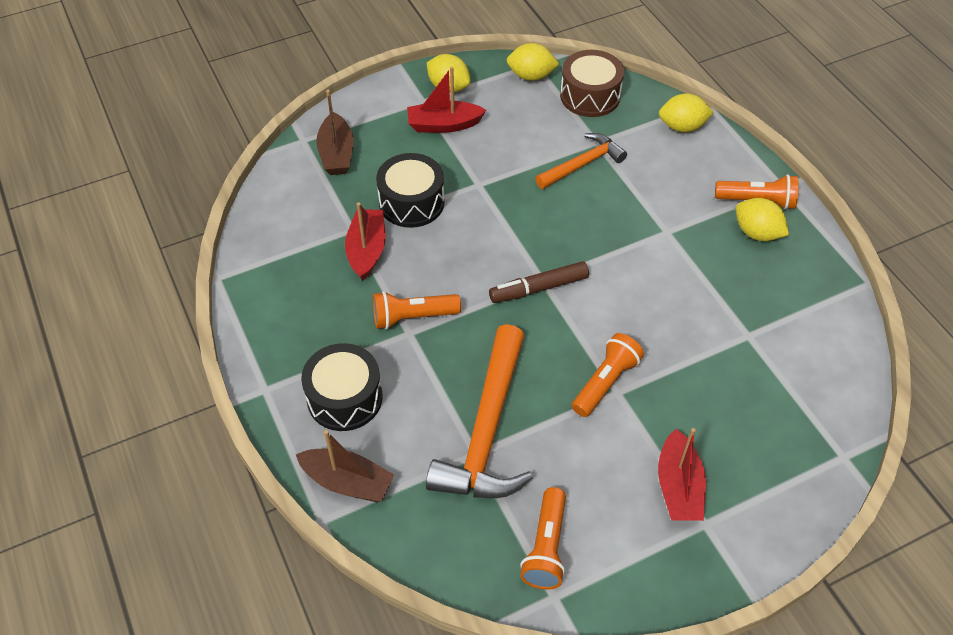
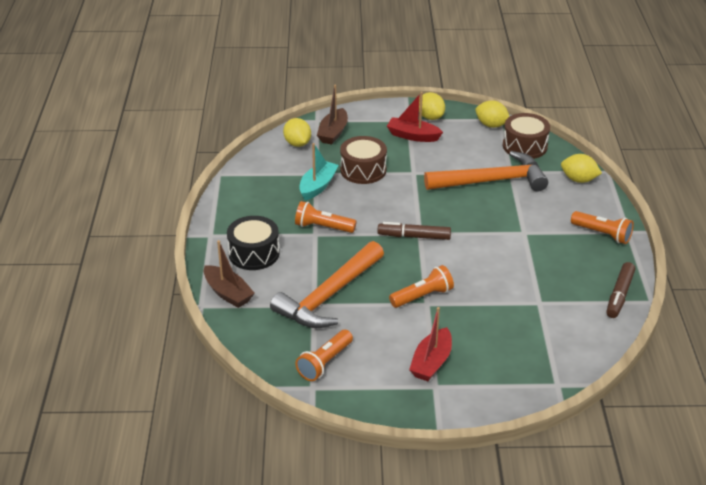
camera: 25 degrees right, 15 degrees down
(367, 250) = (318, 186): red boat -> turquoise boat
(411, 202) = (363, 170): black drum -> brown drum
(583, 164) = (492, 181): orange hammer -> orange hammer, size x1.69
(757, 233) = (588, 251): yellow lemon -> yellow lemon (297, 143)
(830, 287) = (619, 295): none -> brown marker

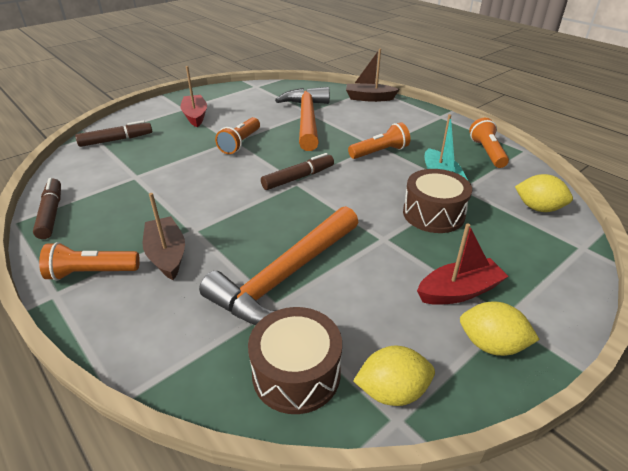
camera: 140 degrees right, 0 degrees up
(254, 253) = (394, 119): black drum -> none
(325, 363) = (263, 95): orange flashlight -> orange flashlight (487, 152)
(333, 133) = (537, 240): brown boat -> brown boat (167, 255)
(535, 364) = (116, 140): none -> brown marker
(578, 180) = (163, 349): yellow lemon -> none

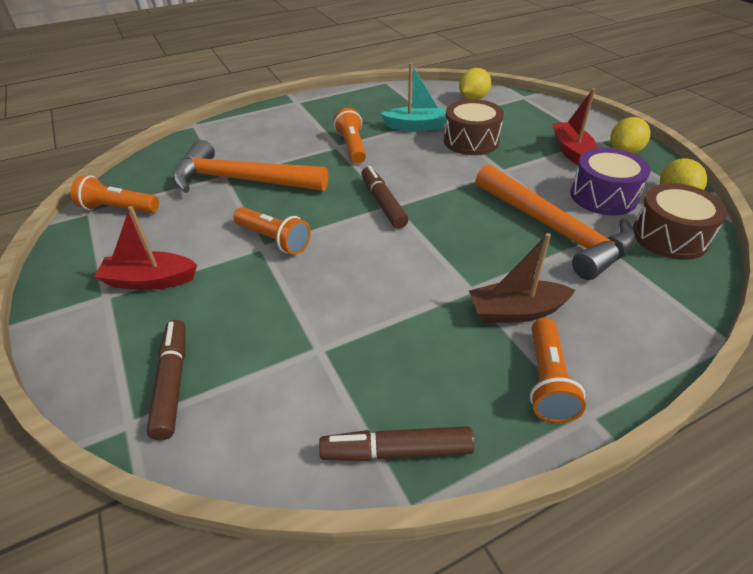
camera: 75 degrees left, 5 degrees up
(364, 316) = (603, 196): none -> purple drum
(369, 98) = (218, 131): brown boat -> none
(487, 152) = (380, 97): orange flashlight -> orange flashlight (118, 209)

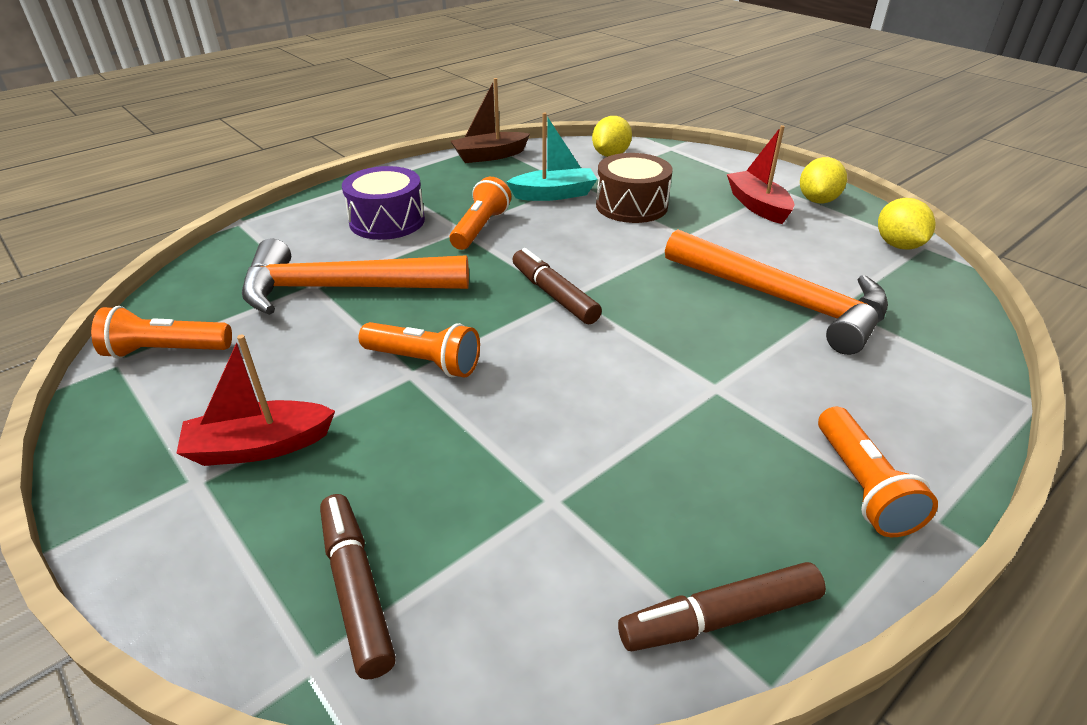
camera: 15 degrees left, 5 degrees down
(352, 147) = (480, 228): orange flashlight -> orange flashlight turned 45 degrees clockwise
(516, 311) = (784, 406): brown boat -> brown boat (489, 156)
(603, 196) = (819, 254): purple drum -> purple drum (387, 221)
(669, 236) = (914, 291): brown drum -> none

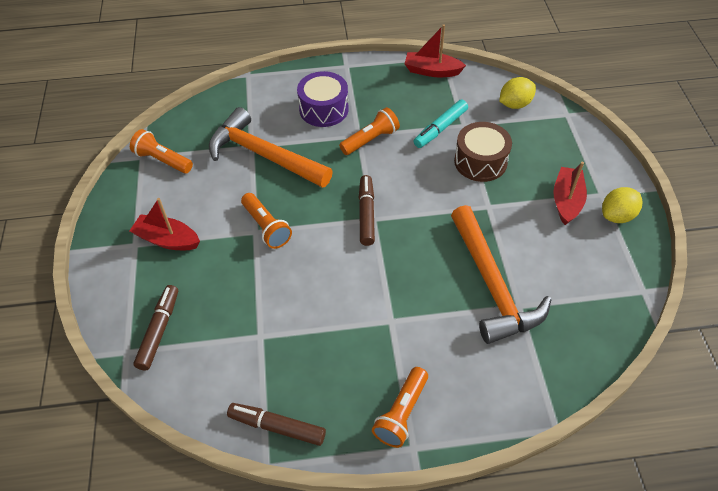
camera: 35 degrees right, 15 degrees up
(489, 156) = (432, 71): brown boat -> red boat
(554, 194) = (440, 128): turquoise boat -> turquoise marker
(898, 245) = (624, 282): yellow lemon -> none

